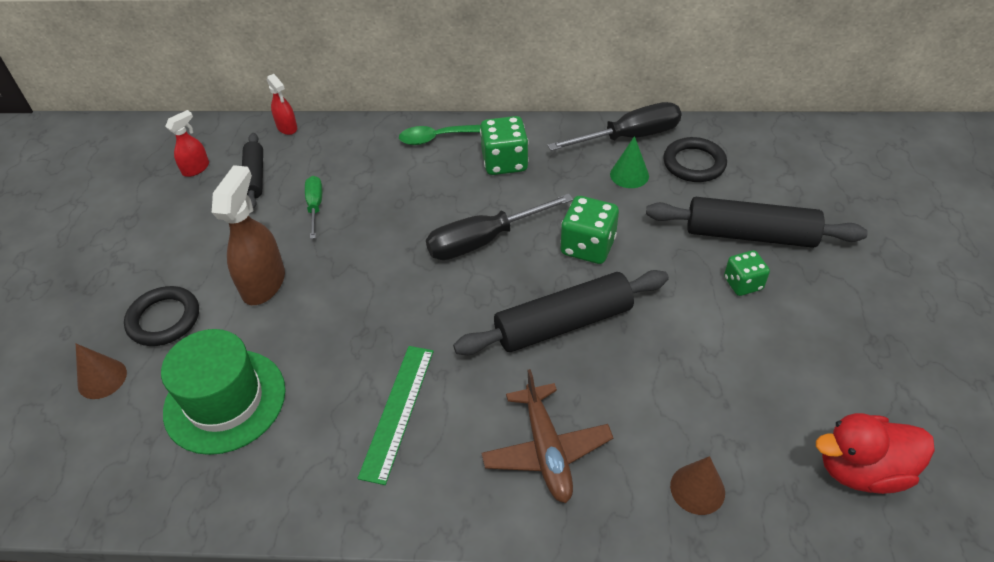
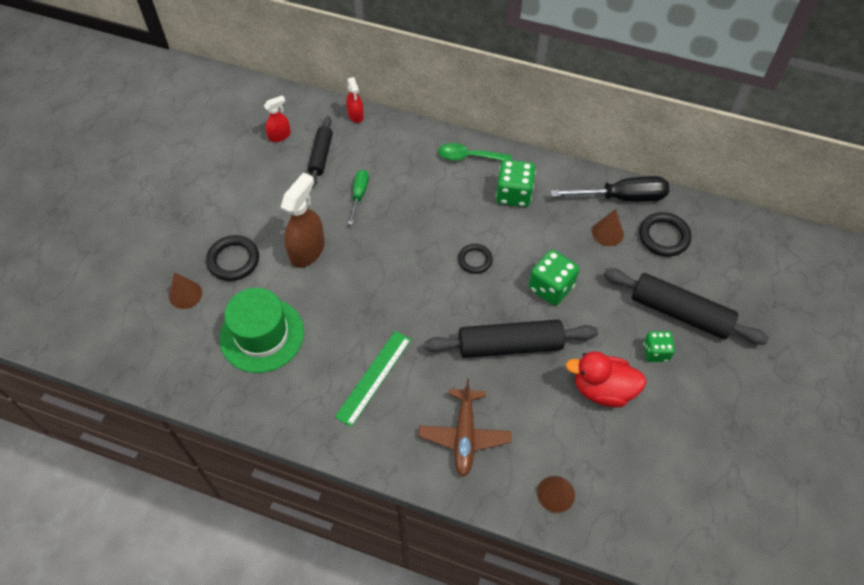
camera: 15 degrees right, 10 degrees up
(484, 241) = (475, 260): black screwdriver -> black ring
(629, 175) = (607, 233): green cone -> brown cone
(861, 470) = (675, 516): red duck -> red duck (602, 389)

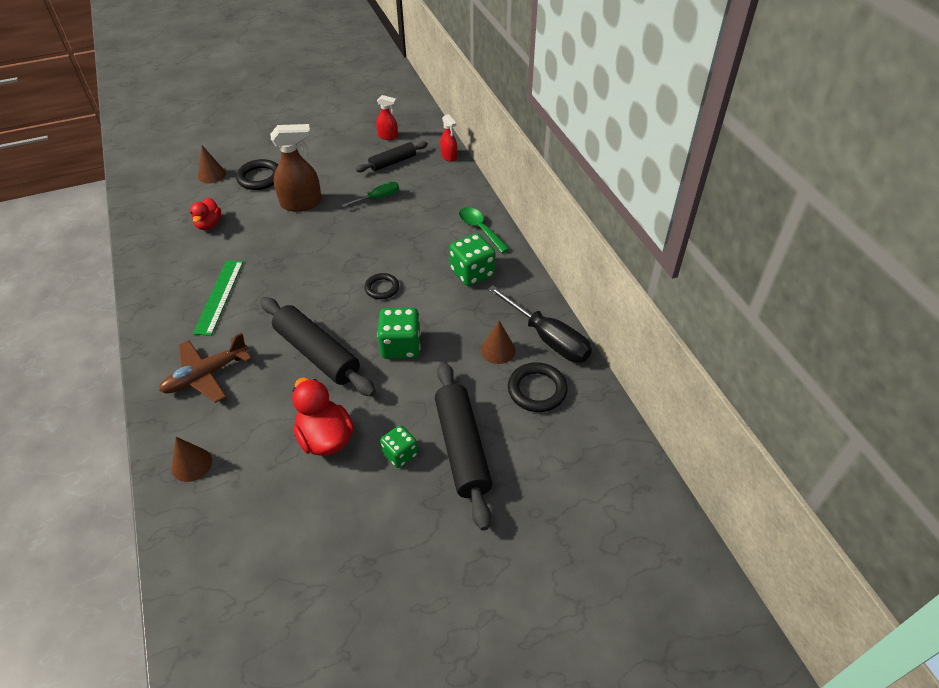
camera: 50 degrees right, 10 degrees down
(262, 335) = (209, 224): green hat -> red duck
(355, 115) = (449, 156): red spray bottle -> red spray bottle turned 60 degrees counterclockwise
(374, 377) = (219, 296): green ruler -> green ruler turned 75 degrees counterclockwise

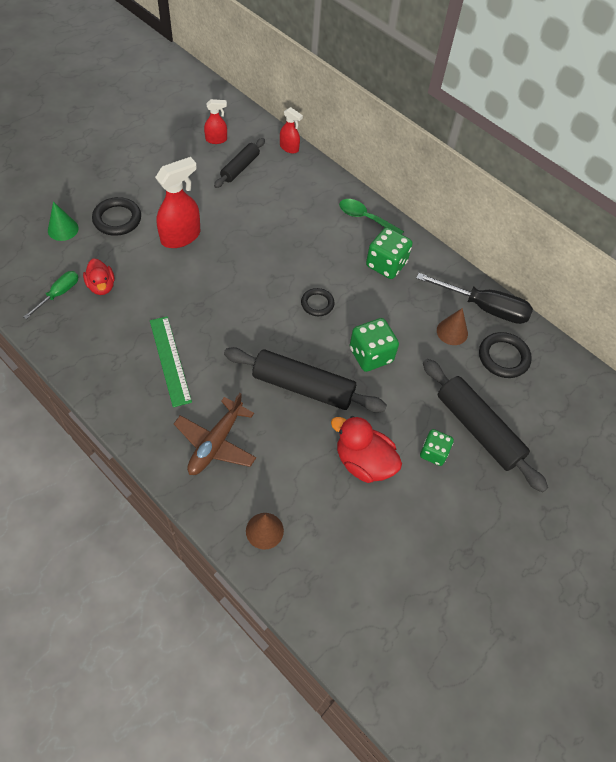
camera: 30 degrees left, 10 degrees up
(212, 175) = (63, 229): brown cone -> green cone
(301, 203) = (181, 236): brown spray bottle -> red spray bottle
(378, 198) = (252, 211): green screwdriver -> green screwdriver (59, 294)

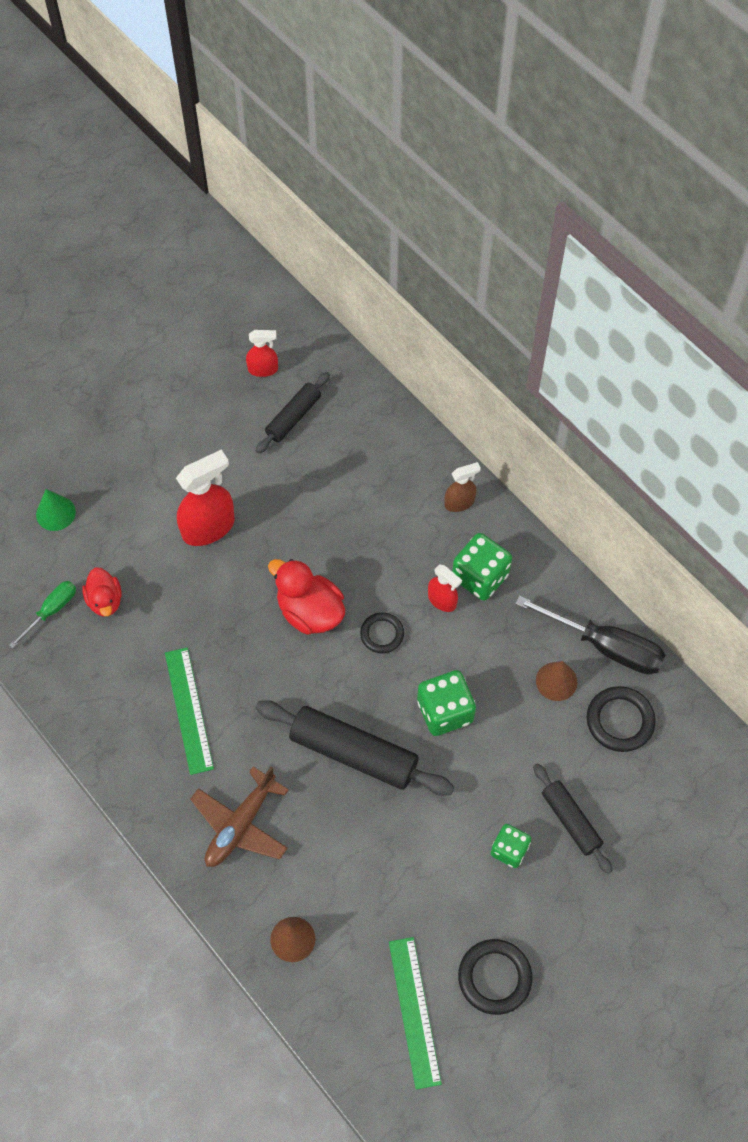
camera: 10 degrees right, 5 degrees up
(117, 219) = (126, 498): black ring -> black ring (494, 977)
(289, 148) = (364, 384): red spray bottle -> red spray bottle (442, 600)
(363, 462) = (420, 858): red duck -> red duck (310, 611)
(365, 218) = (459, 502): green spoon -> brown spray bottle
(372, 584) = (414, 1011): none -> green ruler
(478, 429) = (570, 821): black rolling pin -> black rolling pin, size x0.59

